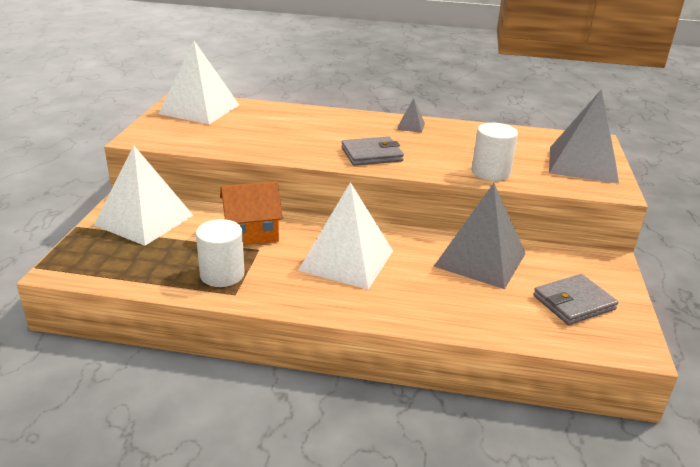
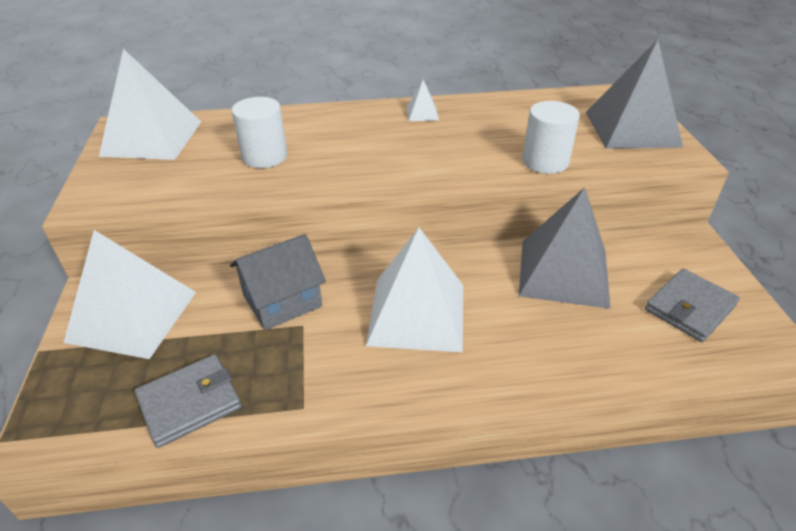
camera: 15 degrees left, 10 degrees up
(222, 274) = (273, 379): white cylinder -> white cylinder (264, 156)
(251, 232) = (282, 301): orange house -> grey house
(371, 154) = (399, 164): grey wallet -> grey wallet (190, 402)
(411, 126) = (422, 113): grey pyramid -> white pyramid

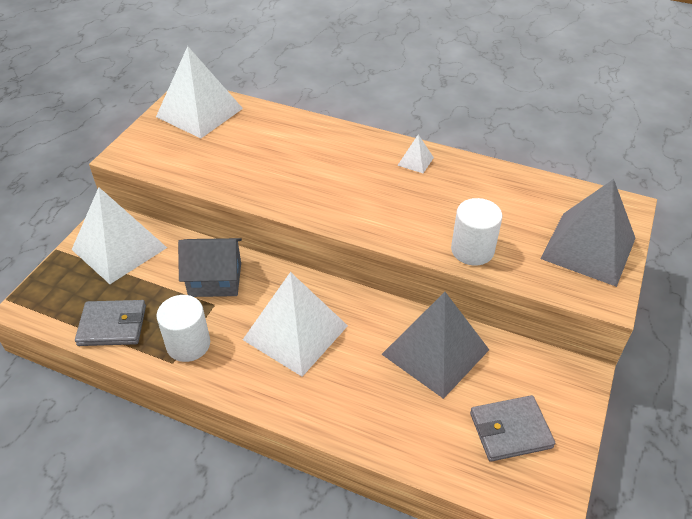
camera: 30 degrees right, 5 degrees up
(264, 156) = (262, 159): white cylinder -> white cylinder (188, 344)

